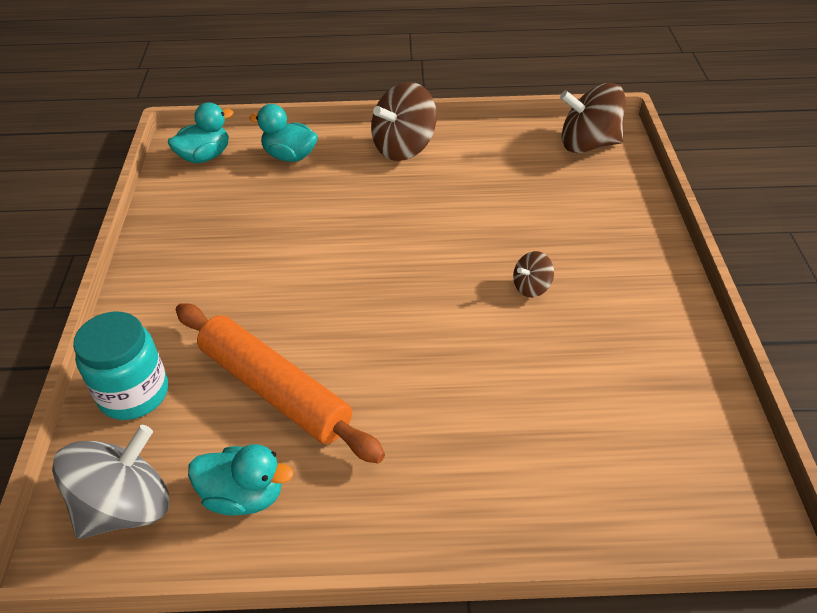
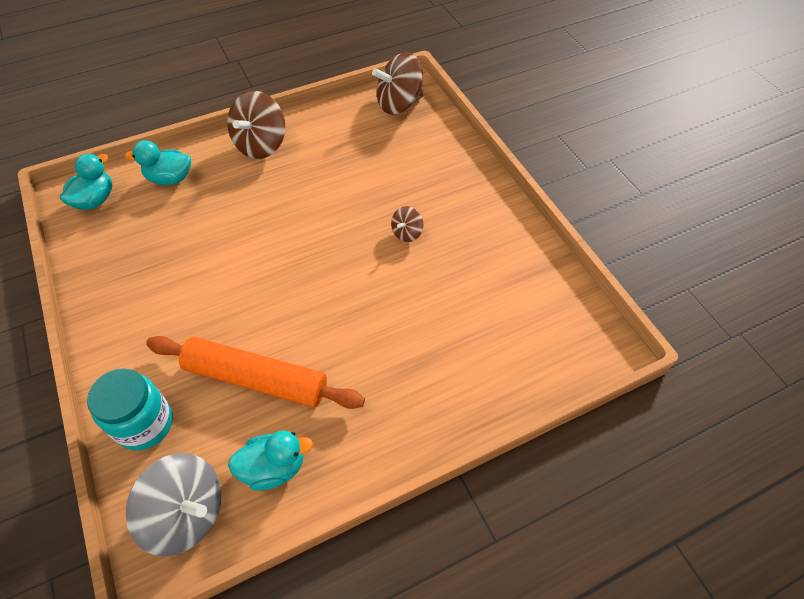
camera: 25 degrees left, 10 degrees up
(126, 507) = (187, 513): grey spinning top -> grey spinning top turned 90 degrees clockwise

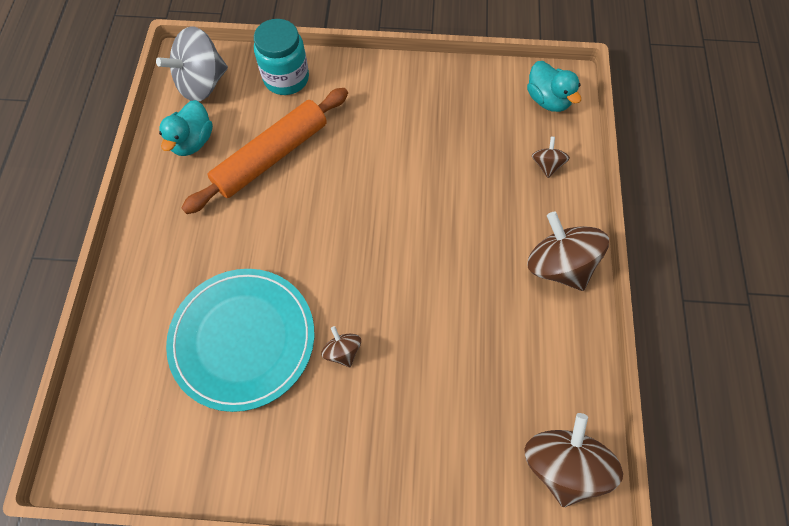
camera: 120 degrees right, 10 degrees up
(170, 178) = (546, 165): turquoise duck -> brown spinning top
(442, 299) = (243, 339): none -> turquoise plate

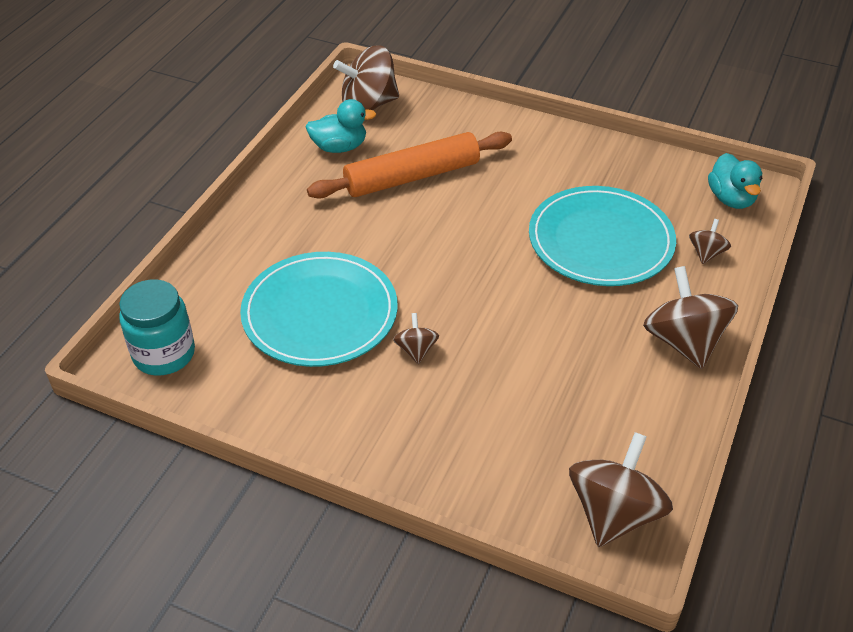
camera: 20 degrees right, 20 degrees down
(193, 141) = (339, 147): turquoise duck -> turquoise duck turned 135 degrees counterclockwise
(202, 84) = (368, 105): grey spinning top -> brown spinning top
(286, 78) = (454, 119): turquoise jar -> turquoise jar (164, 354)
(457, 178) = (600, 240): none -> turquoise plate

